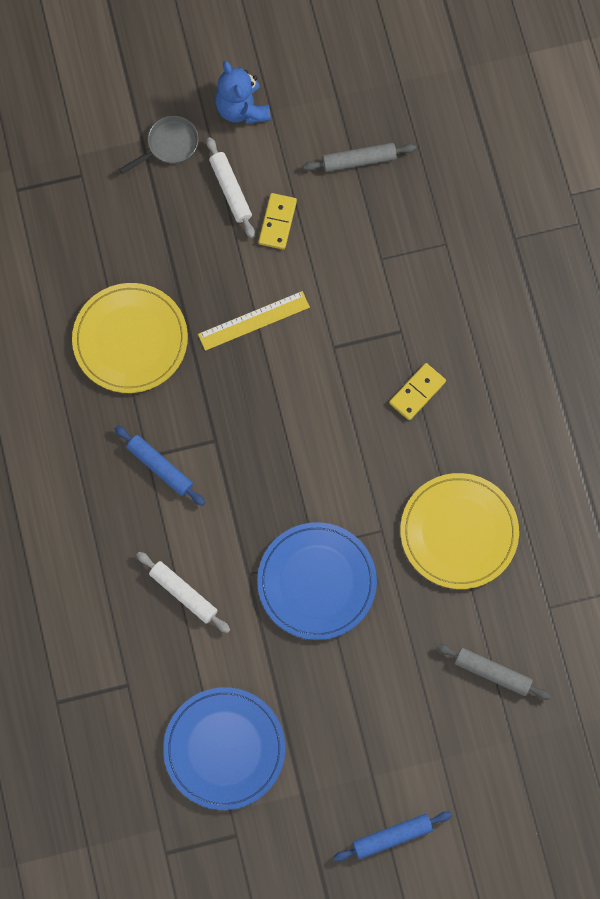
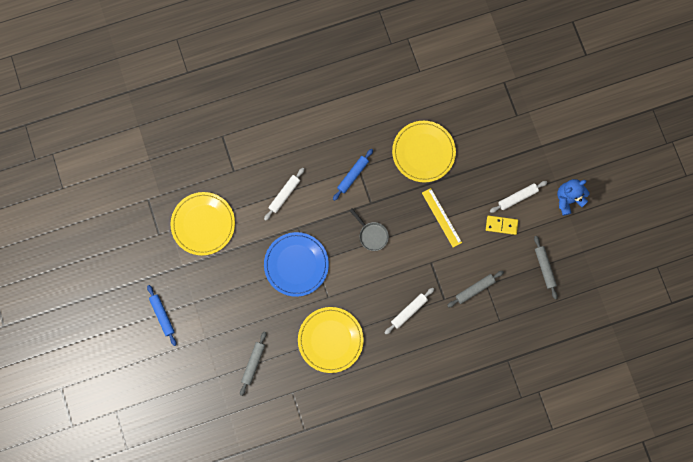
camera: 85 degrees right, 5 degrees up
(169, 145) = (540, 161): grey pan -> grey pan (372, 235)
(224, 749) = (203, 224): blue plate -> yellow plate
(387, 278) = (474, 289): none -> grey rolling pin
(417, 392) = (409, 311): yellow domino -> white rolling pin

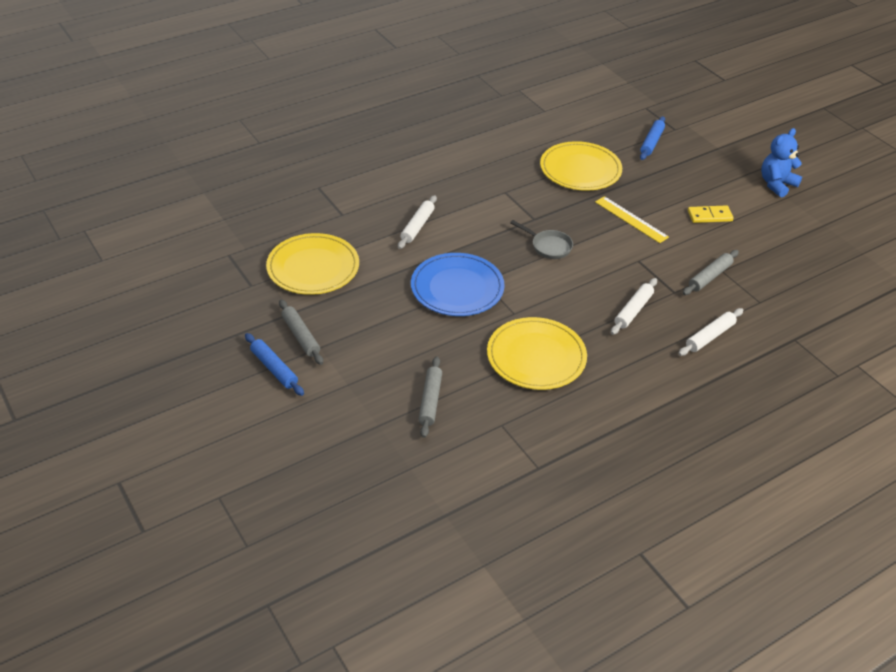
camera: 15 degrees left, 35 degrees down
(352, 175) = (500, 199): blue rolling pin -> blue rolling pin (651, 142)
(517, 197) = (715, 191): white rolling pin -> white rolling pin (709, 336)
(544, 268) = (786, 245): grey rolling pin -> grey rolling pin (301, 336)

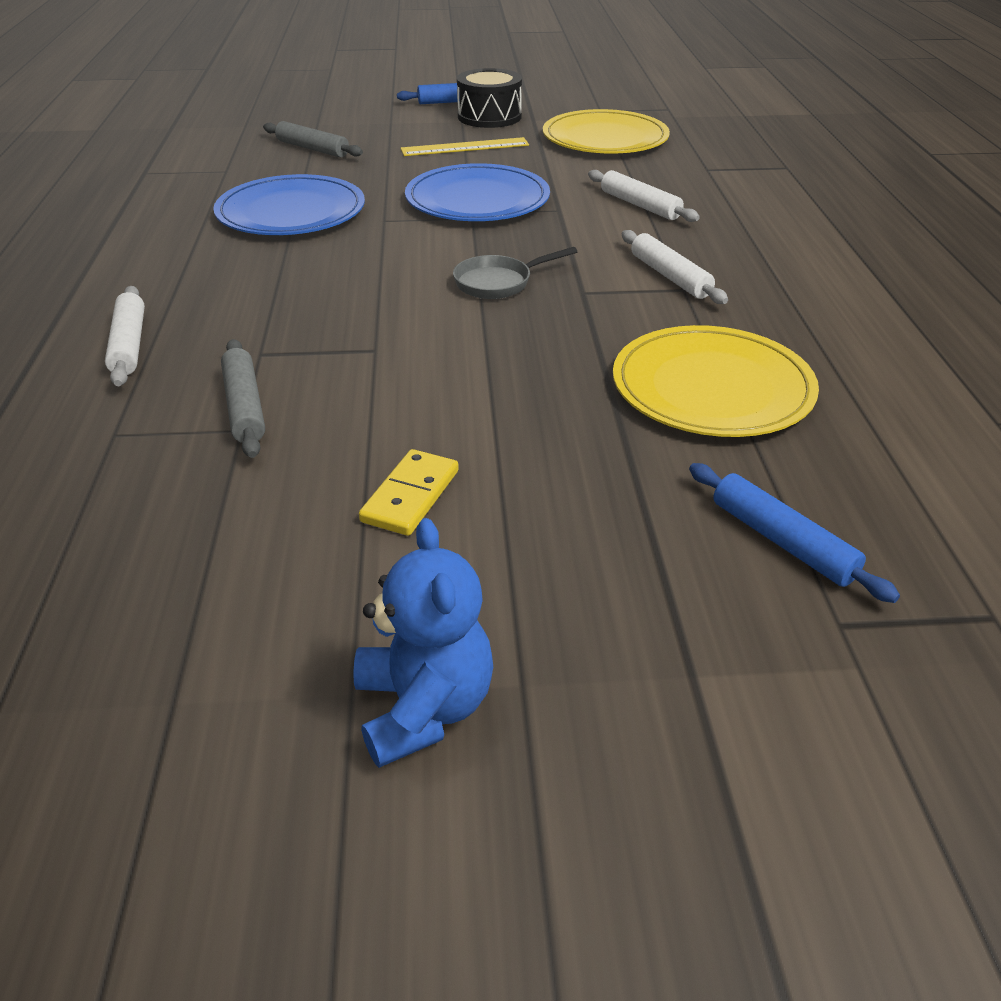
camera: 120 degrees right, 5 degrees down
(301, 336) = (489, 117): grey rolling pin -> black drum
(536, 356) = (291, 212): yellow plate -> blue plate
(631, 219) = (495, 386): yellow ruler -> yellow ruler (465, 147)
(633, 310) = (273, 302): white rolling pin -> white rolling pin (670, 276)

